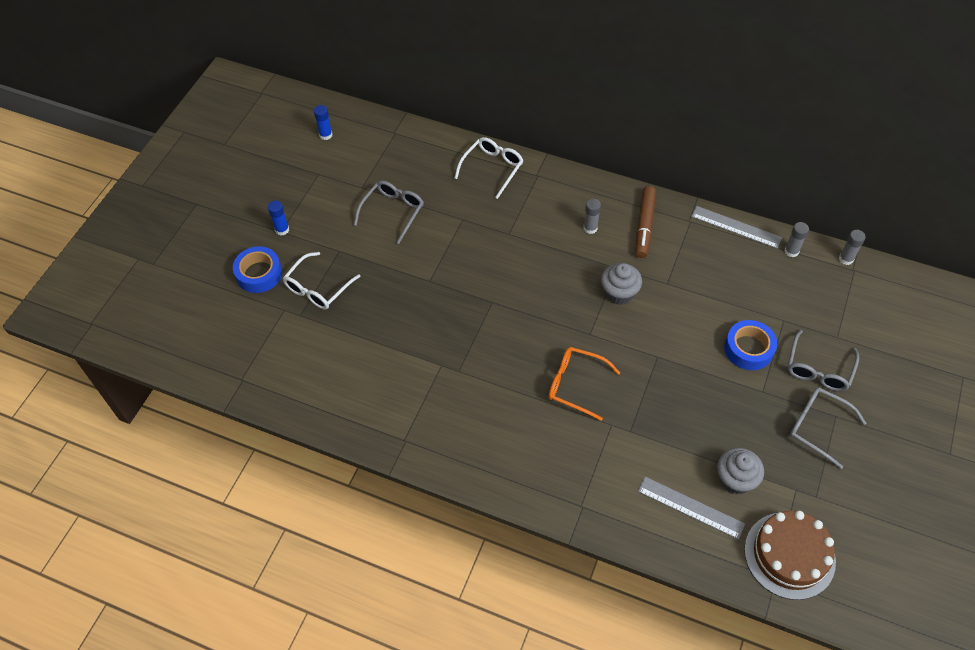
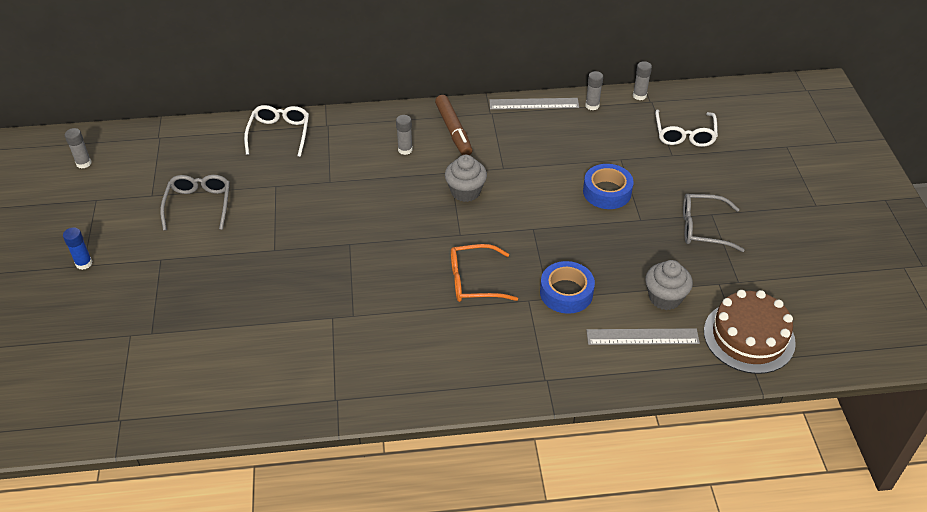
camera: 30 degrees left, 10 degrees down
(259, 274) = (81, 313): blue tape -> blue tape (566, 293)
(318, 288) = (157, 301): white glasses -> white glasses (684, 134)
(326, 135) = (84, 163): blue glue stick -> grey glue stick
(818, 369) = (674, 184): grey glasses -> none

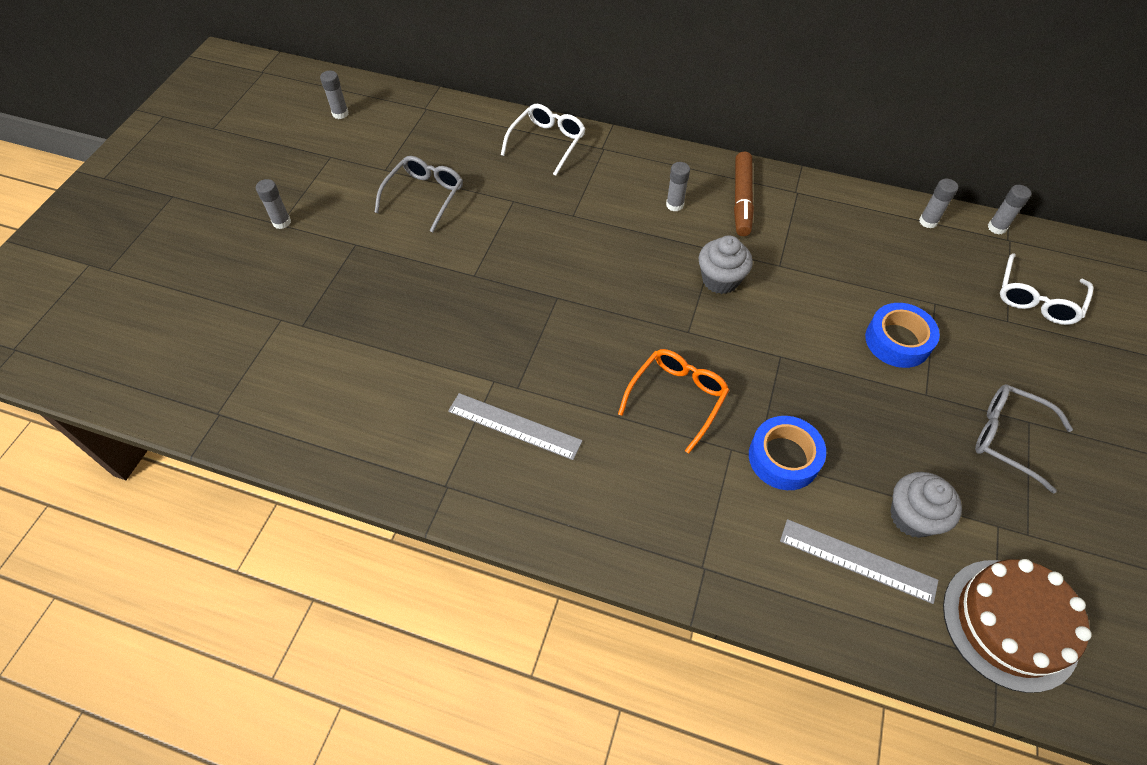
camera: 25 degrees right, 10 degrees up
(84, 263) = (282, 222): blue glue stick -> grey glue stick
(474, 281) = (677, 398): orange glasses -> orange glasses turned 105 degrees clockwise
(534, 104) = (854, 196): grey ruler -> grey ruler (514, 426)

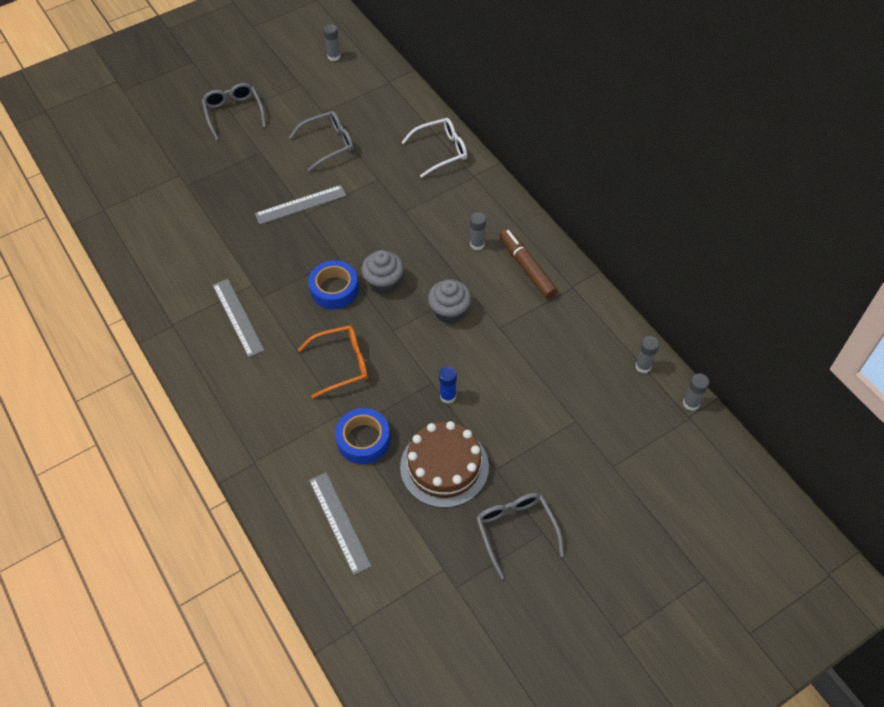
camera: 40 degrees right, 0 degrees up
(282, 222) = (234, 113): grey glue stick -> grey glasses
(459, 270) = (301, 205): none -> grey ruler
(742, 199) = (527, 268): brown marker -> brown marker turned 105 degrees clockwise
(809, 358) = (448, 396): none -> blue glue stick
(897, 341) = (518, 426): blue tape -> blue tape (334, 289)
(912, 516) = (399, 525): grey cupcake -> grey cupcake (384, 282)
(1010, 623) = (384, 618): brown cake -> brown cake (444, 466)
(1036, 298) = (654, 467): white glasses -> none

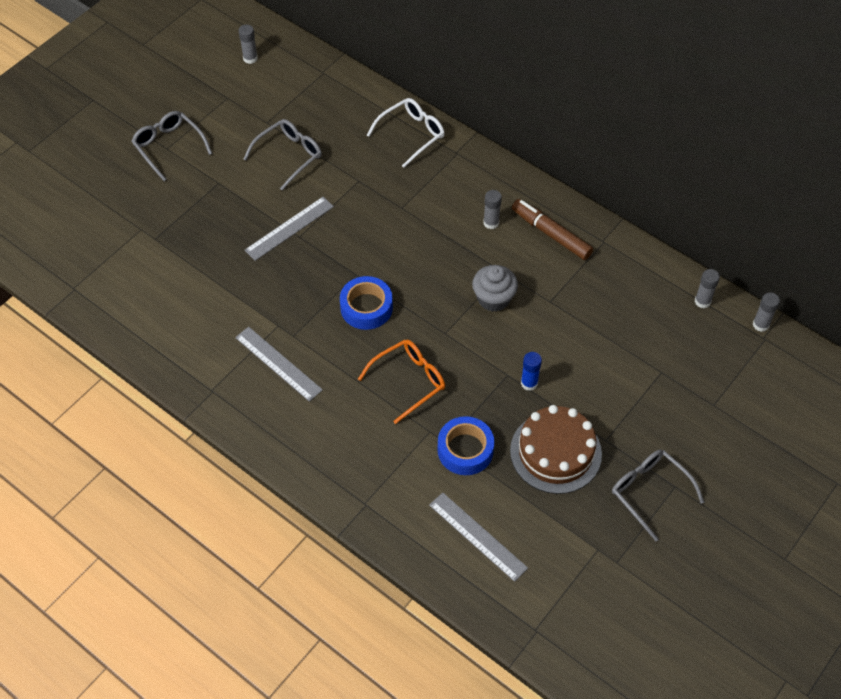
camera: 20 degrees left, 0 degrees up
(384, 282) = (414, 287): grey cupcake -> none

